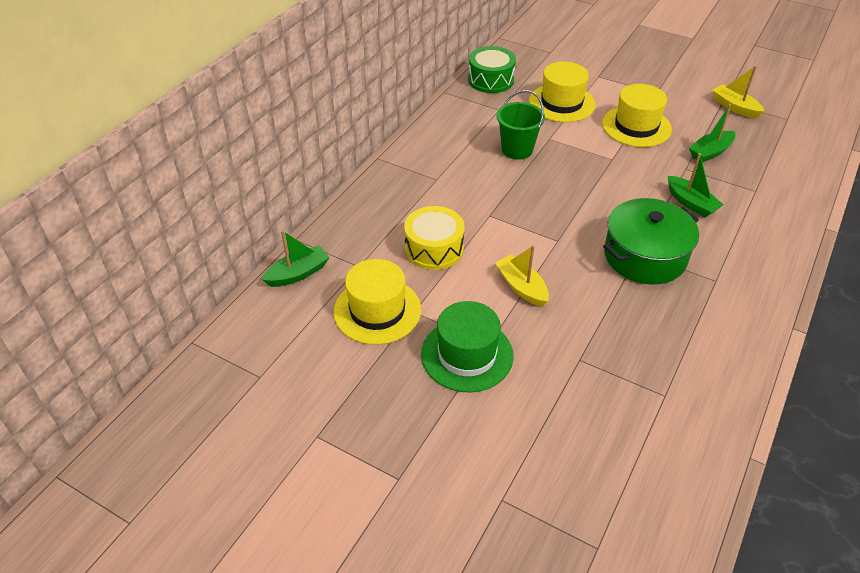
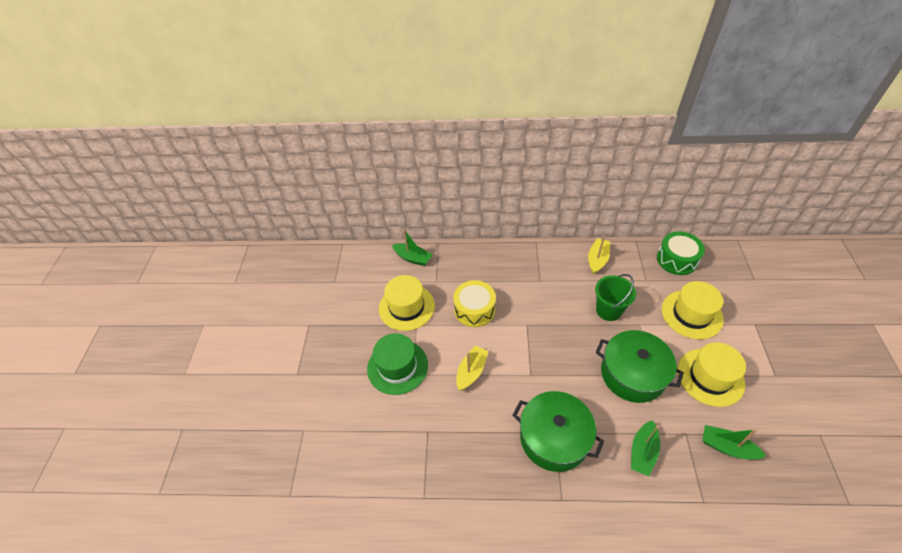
camera: 65 degrees right, 5 degrees up
(604, 170) = (632, 374): none -> green pot
(734, 107) = (819, 448): yellow boat -> yellow boat (597, 259)

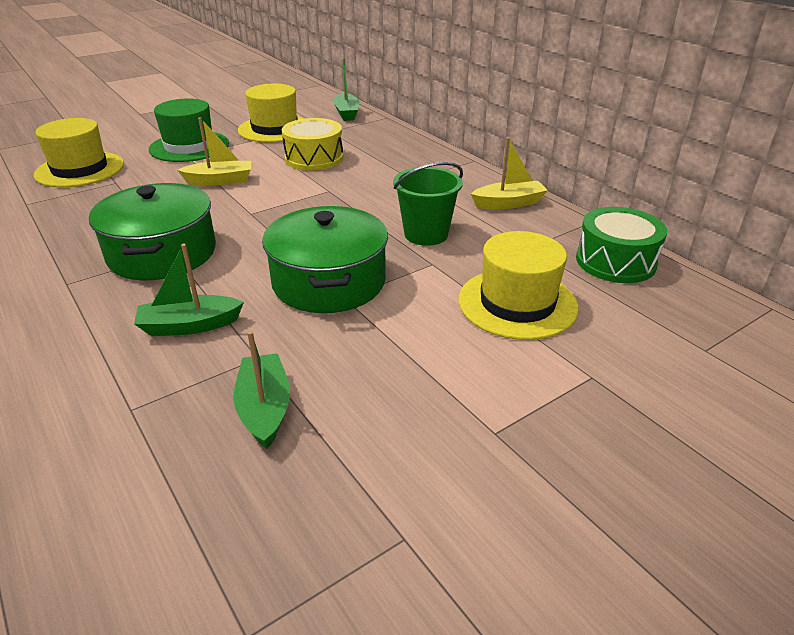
camera: 50 degrees right, 15 degrees down
(710, 377) = (402, 354): yellow hat -> yellow hat (80, 169)

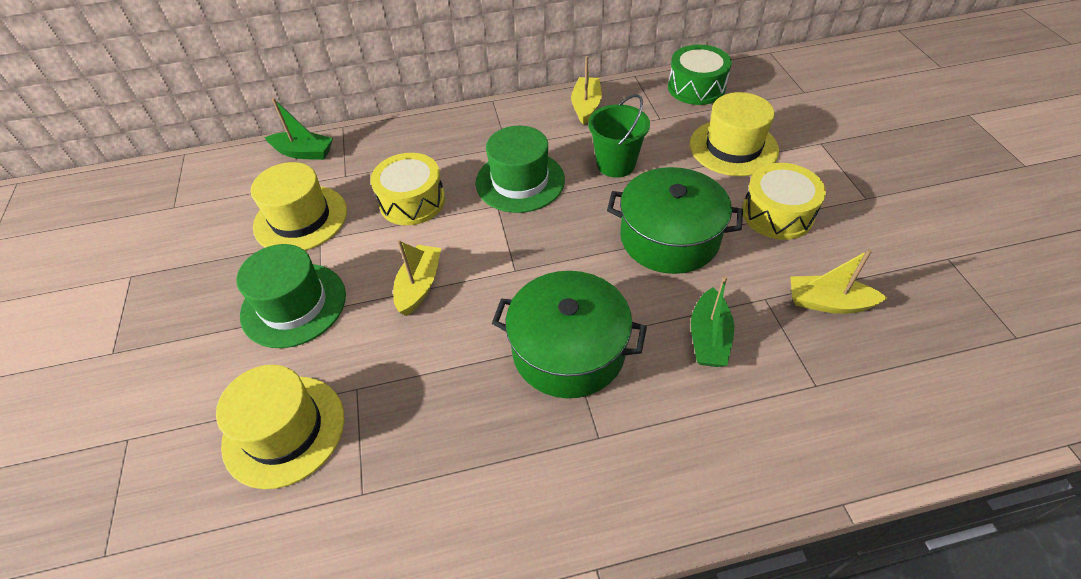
camera: 65 degrees left, 15 degrees up
(265, 408) = (828, 303): green boat -> yellow boat
(367, 193) = (520, 181): none -> green hat
(410, 351) = (777, 214): none -> yellow drum

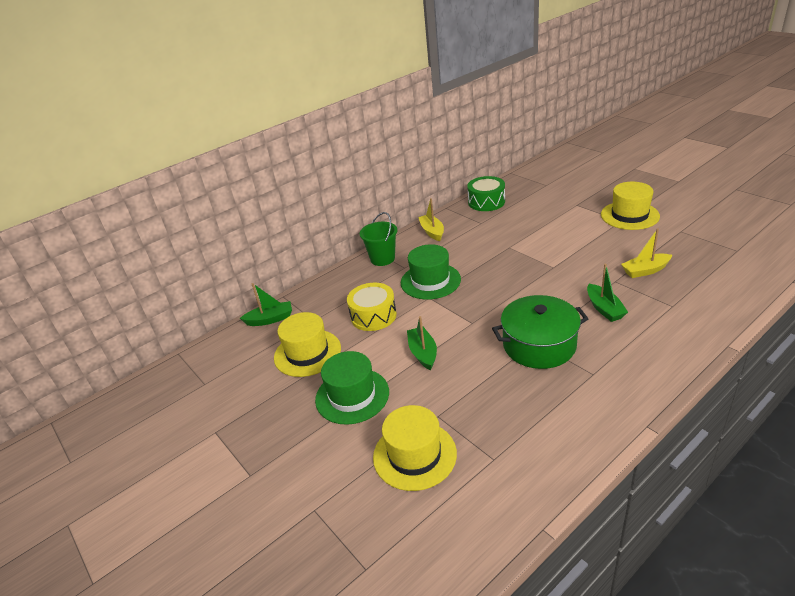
camera: 25 degrees left, 15 degrees down
(419, 285) = (423, 353): yellow boat -> green boat
(616, 164) = (478, 253): green bucket -> green bucket (382, 259)
(669, 237) = (541, 274): green pot -> none
(733, 147) = (534, 222): yellow hat -> yellow hat (629, 215)
(777, 214) = (585, 243): yellow drum -> none

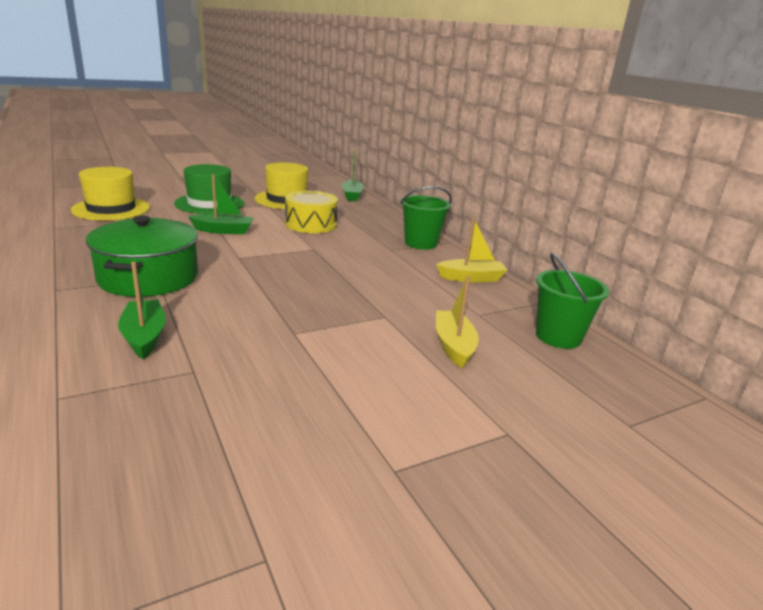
camera: 95 degrees right, 10 degrees down
(430, 281) = (346, 255): green hat -> none
(486, 202) = (558, 337): green drum -> green bucket
(604, 309) = (144, 336): green boat -> green boat turned 75 degrees clockwise
(629, 215) = (410, 497): yellow hat -> none
(645, 271) = (180, 415): yellow boat -> yellow boat (453, 346)

